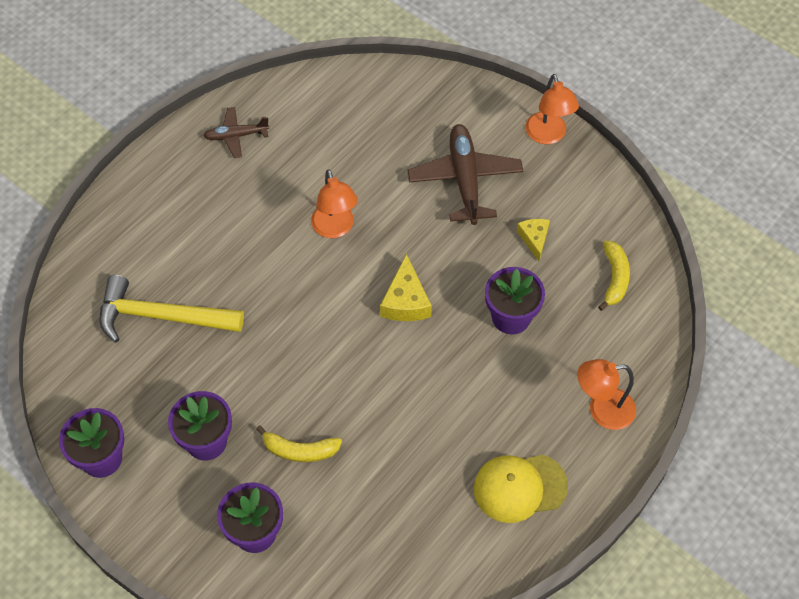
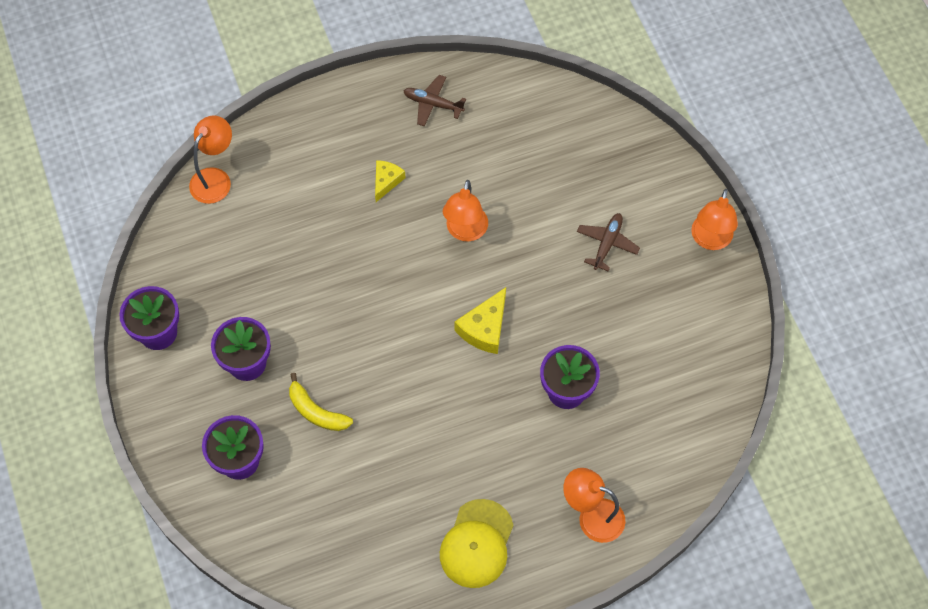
camera: 30 degrees right, 5 degrees up
(71, 293) = (215, 178): none -> orange lamp
(162, 317) = (275, 236): yellow hammer -> none
(465, 179) = (607, 243): brown plane -> brown plane, size x0.56
(519, 487) = (477, 544): yellow cap -> yellow cap turned 90 degrees counterclockwise
(534, 239) = (633, 330): yellow cheese -> yellow cheese (386, 181)
(614, 278) = (682, 404): yellow banana -> none

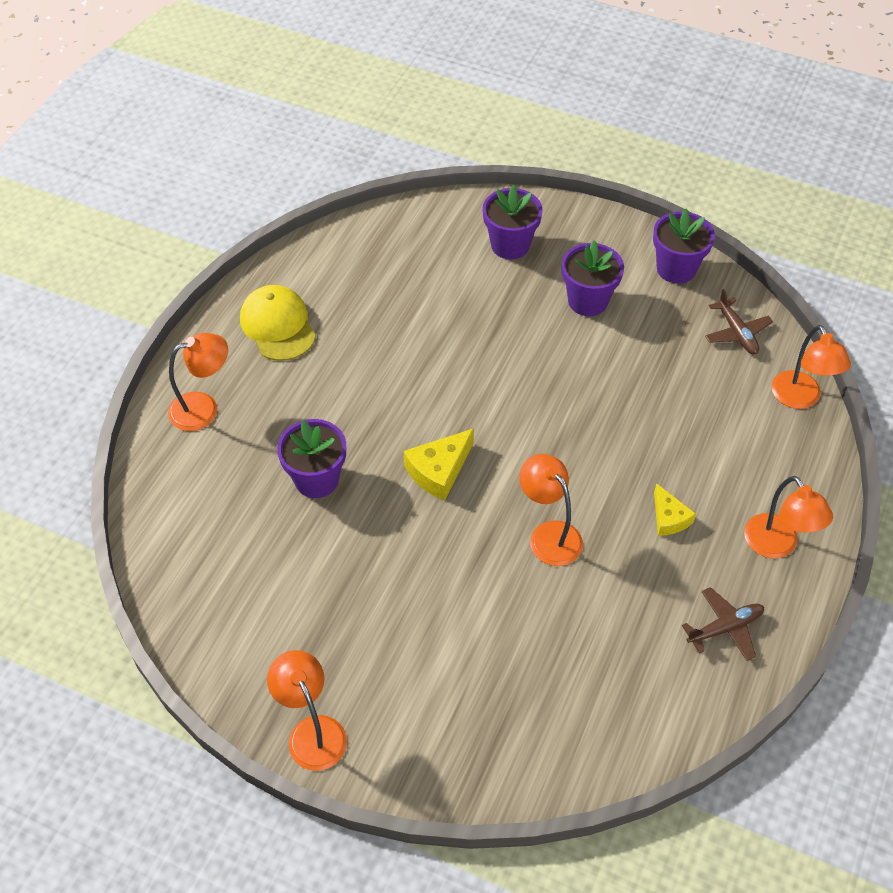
camera: 135 degrees right, 10 degrees down
(316, 411) = (497, 312): yellow banana -> none
(349, 116) = (777, 546): none -> orange lamp
(484, 328) = (439, 471): yellow cheese -> yellow cheese turned 120 degrees counterclockwise
(607, 243) = (410, 637): brown plane -> brown plane (737, 333)

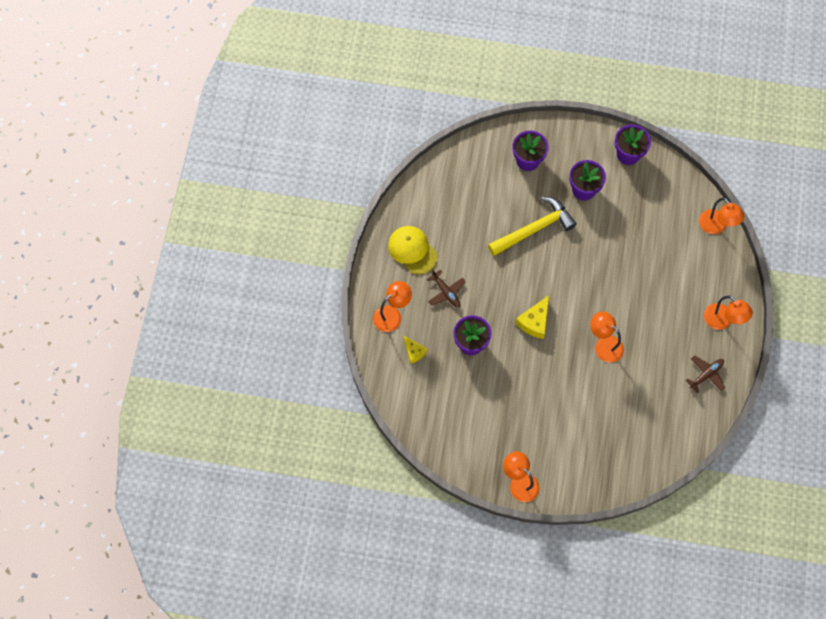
camera: 15 degrees left, 15 degrees up
(487, 337) = (534, 229): none -> yellow hammer
(669, 518) = (663, 319): yellow cheese -> yellow cheese (414, 352)
(737, 333) = (672, 191): brown plane -> brown plane (446, 292)

